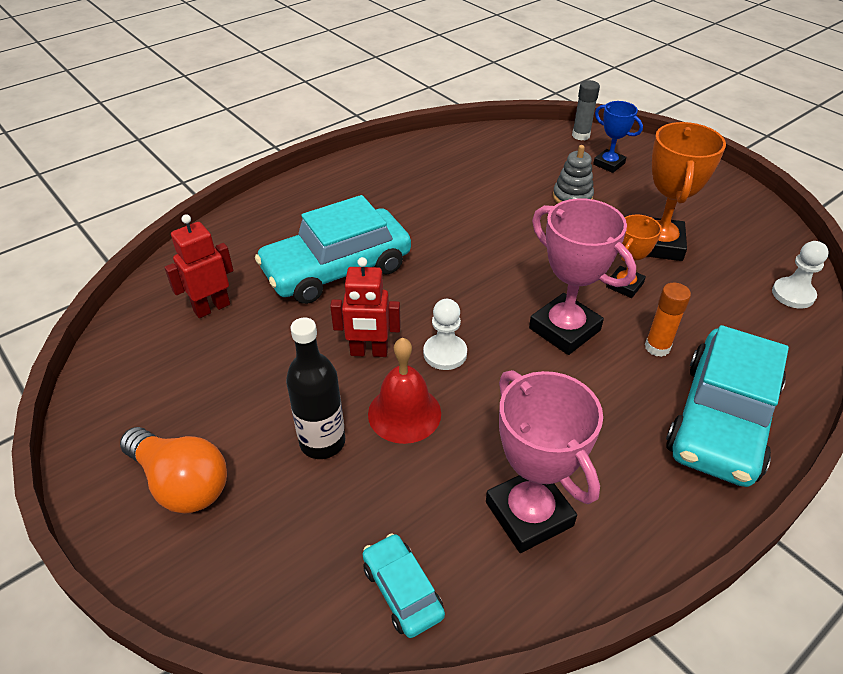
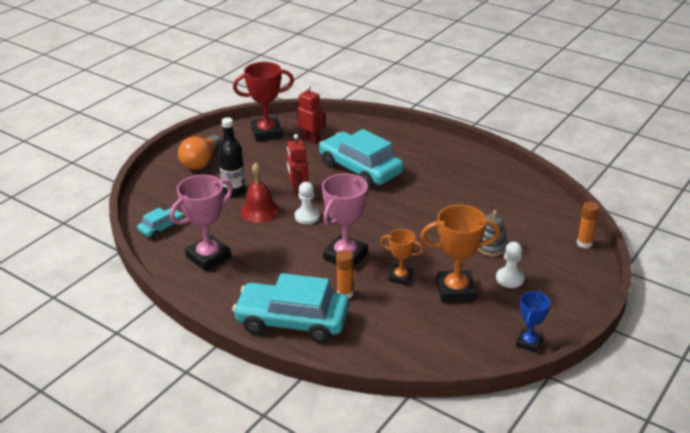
camera: 75 degrees right, 10 degrees down
(144, 361) = (267, 133): none -> red trophy
(580, 135) = (584, 243): grey glue stick -> orange glue stick
(609, 164) = (550, 261): blue trophy -> blue trophy (529, 343)
(793, 294) = (430, 357): white pawn -> white pawn (509, 278)

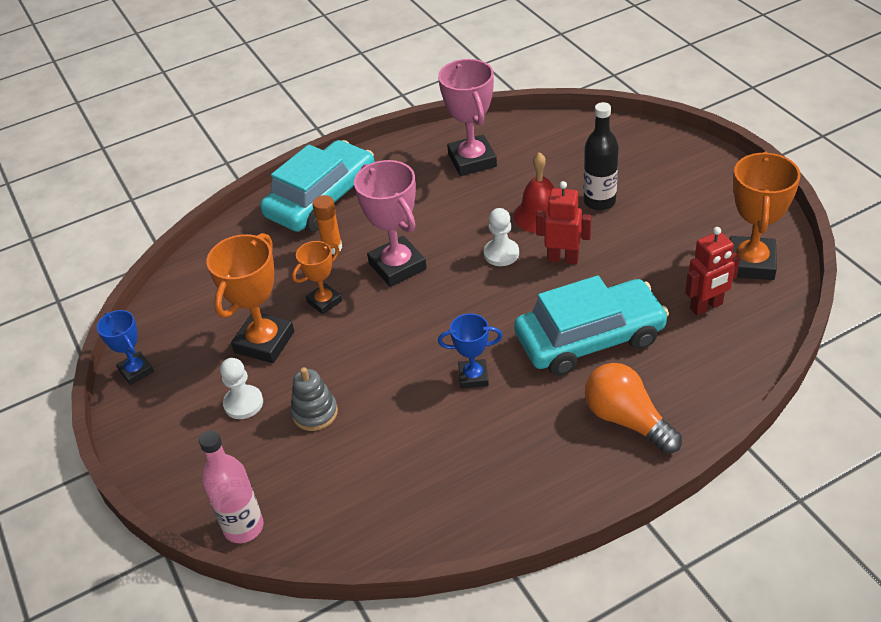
camera: 120 degrees right, 10 degrees up
(161, 227) = (553, 134): turquoise car -> none
(201, 161) = (693, 185): orange light bulb -> orange light bulb (627, 420)
(267, 133) = (750, 263): red trophy -> orange trophy
(418, 199) = (473, 377): none -> blue trophy
(584, 243) = (243, 527): orange glue stick -> pink bottle

